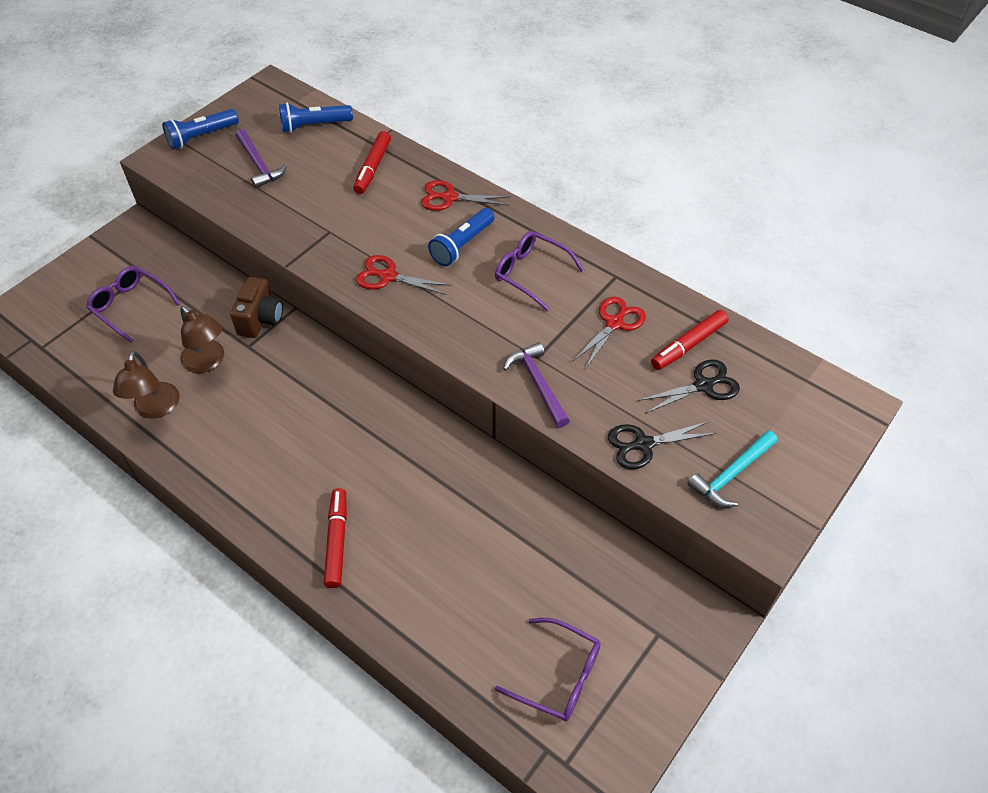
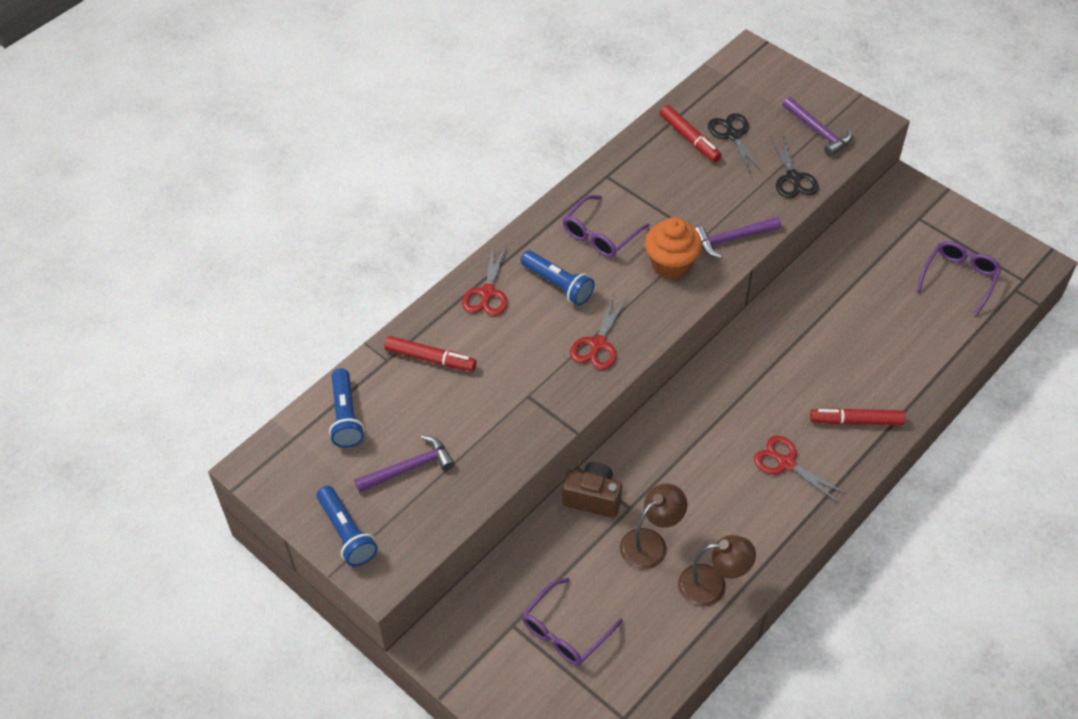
camera: 85 degrees left, 0 degrees up
(495, 331) = (671, 264): none -> orange cupcake
(614, 323) = (664, 183): red scissors -> red scissors (786, 463)
(731, 474) = (818, 131): turquoise hammer -> purple hammer

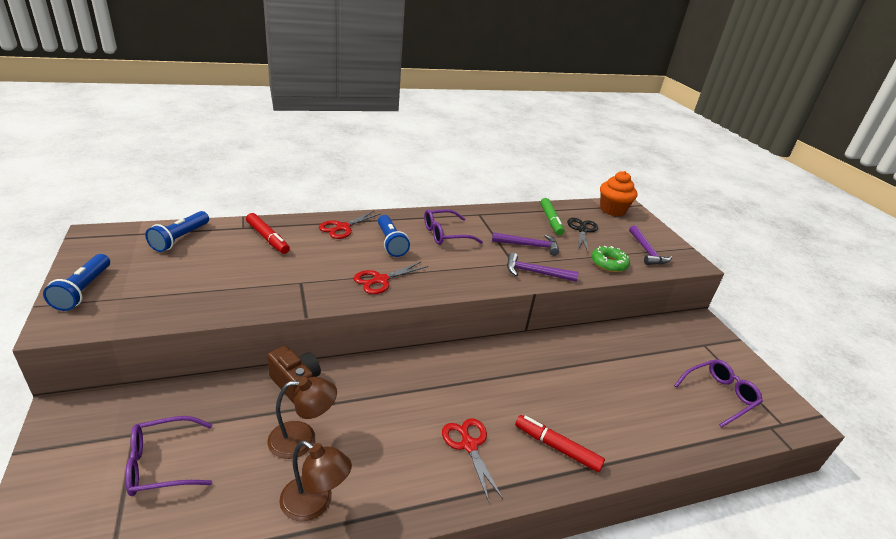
camera: 25 degrees right, 20 degrees down
(409, 468) = (174, 279): purple hammer -> purple hammer (529, 245)
(671, 264) = (478, 266): orange cupcake -> orange cupcake (612, 210)
(689, 138) = (550, 220): red marker -> green marker
(793, 178) = (608, 263): black scissors -> green donut

